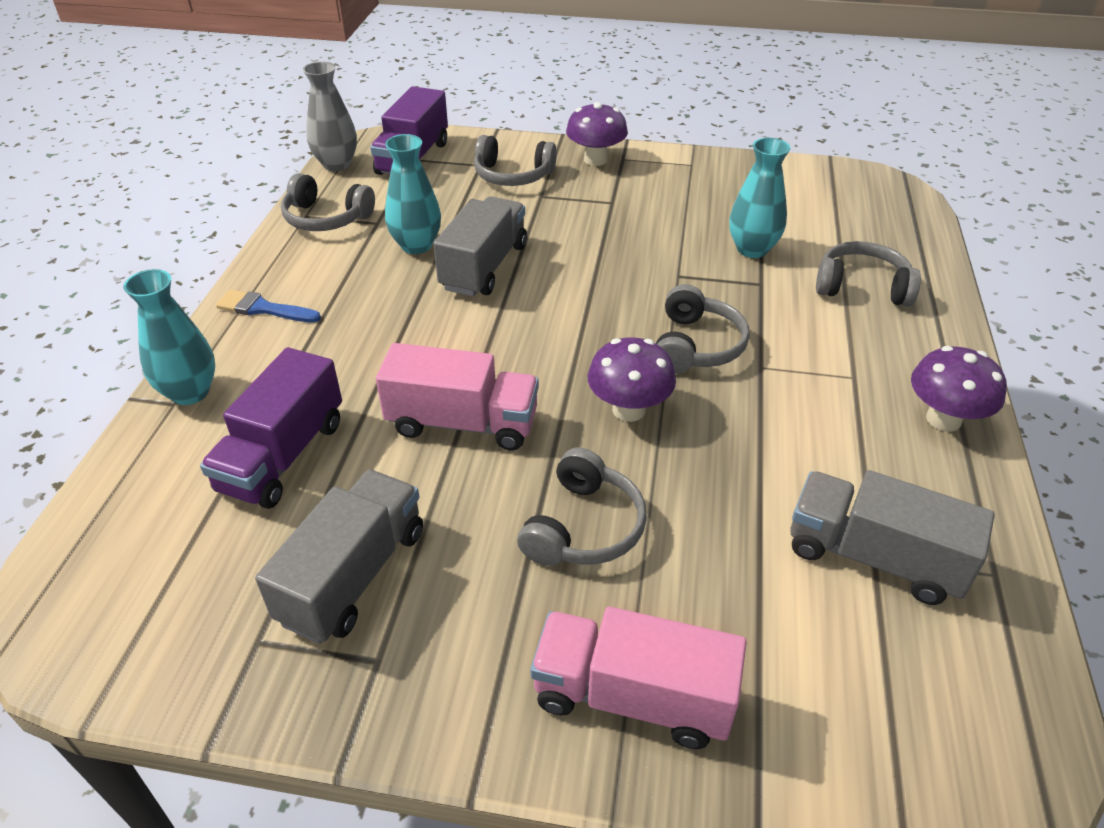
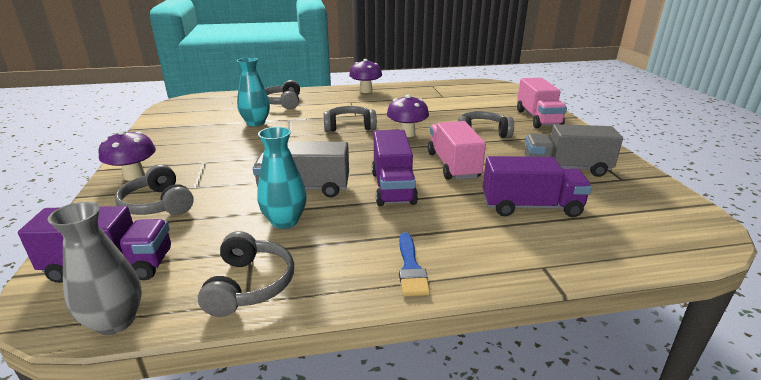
camera: 110 degrees left, 15 degrees down
(190, 392) = (527, 264): turquoise vase -> none
(435, 339) = (392, 187): none -> purple truck
(513, 175) = (158, 204): grey headphones -> grey headphones turned 150 degrees clockwise
(873, 557) = (442, 96): grey truck -> none

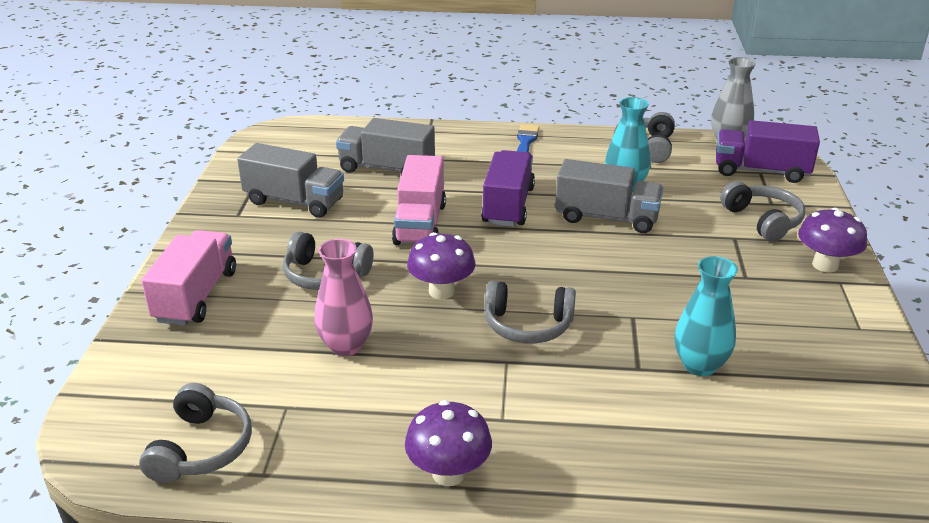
camera: 165 degrees left, 5 degrees up
(283, 103) = (658, 442): grey headphones -> grey headphones (201, 448)
(438, 112) = (346, 346): none -> pink vase
(531, 207) = (386, 169): purple truck -> grey truck

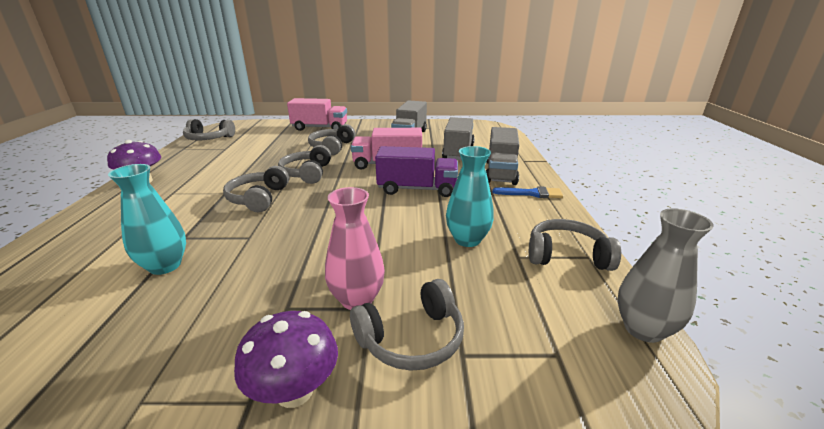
camera: 85 degrees right, 5 degrees down
(346, 346) = (265, 155): pink vase -> pink vase (357, 299)
(441, 291) = (307, 173): purple mushroom -> grey headphones
(607, 218) = (404, 229): grey truck -> grey truck (500, 172)
(760, 171) = (560, 355): purple truck -> none

